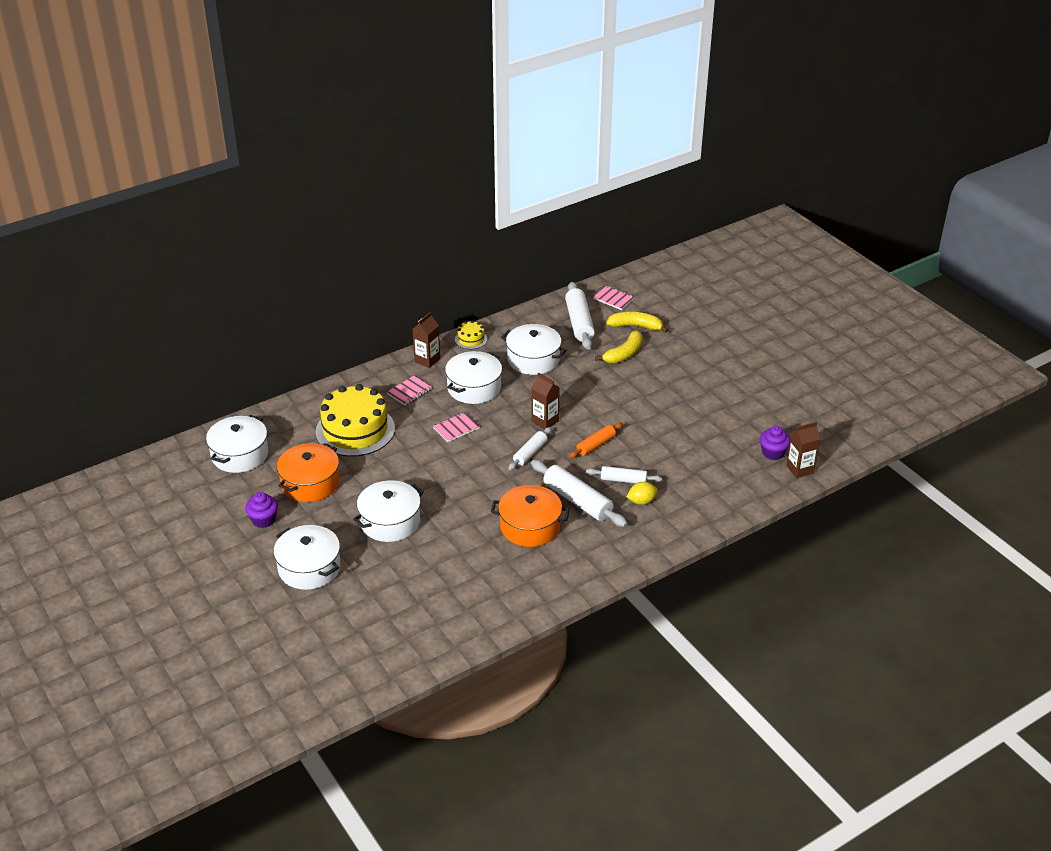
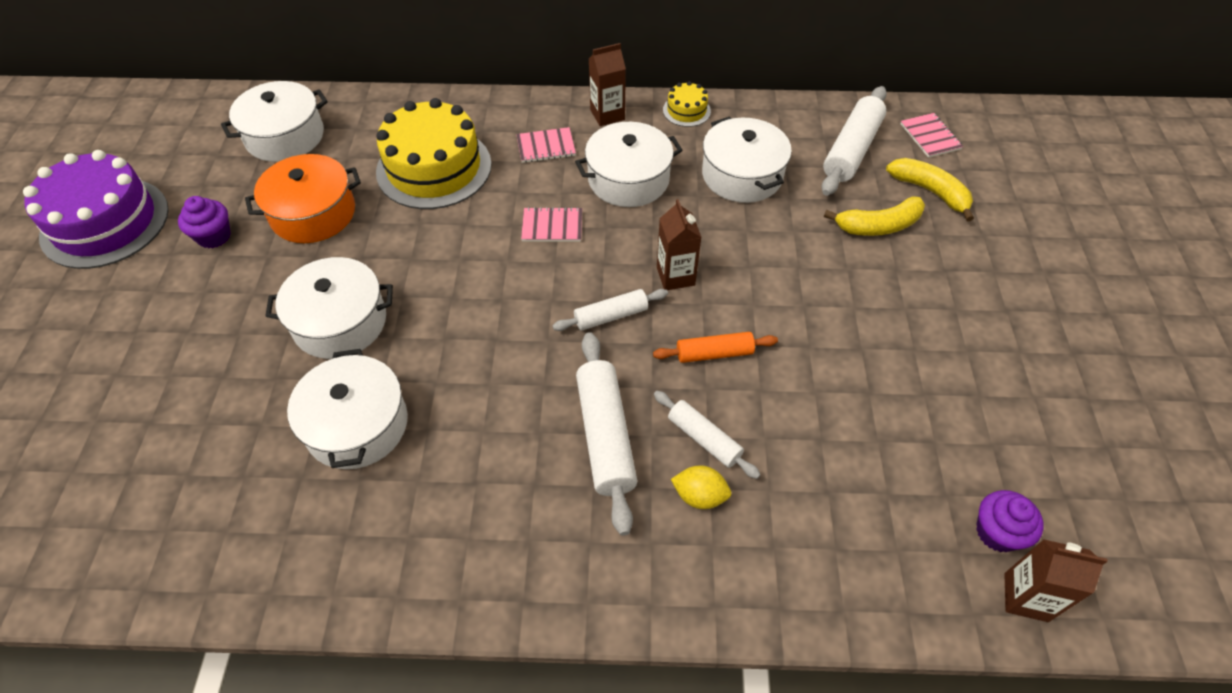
camera: 35 degrees right, 15 degrees up
(183, 545) = (105, 222): none -> purple cake
(309, 568) = (184, 335): white pot -> white pot (357, 425)
(530, 526) = (501, 440): orange pot -> none

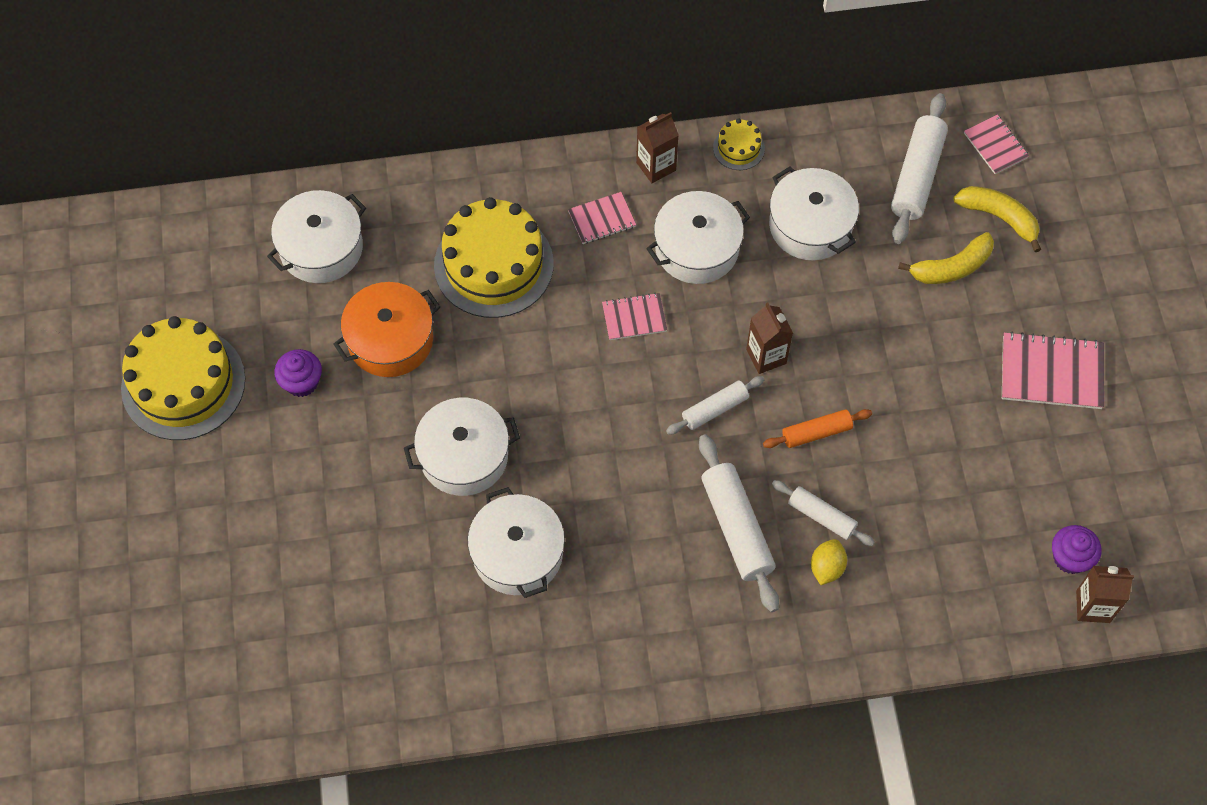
camera: 10 degrees left, 10 degrees up
(105, 222) = (183, 383): purple cake -> yellow cake
(699, 496) = (826, 567): yellow lemon -> yellow lemon turned 75 degrees counterclockwise
(979, 332) = (1051, 372): none -> pink notebook

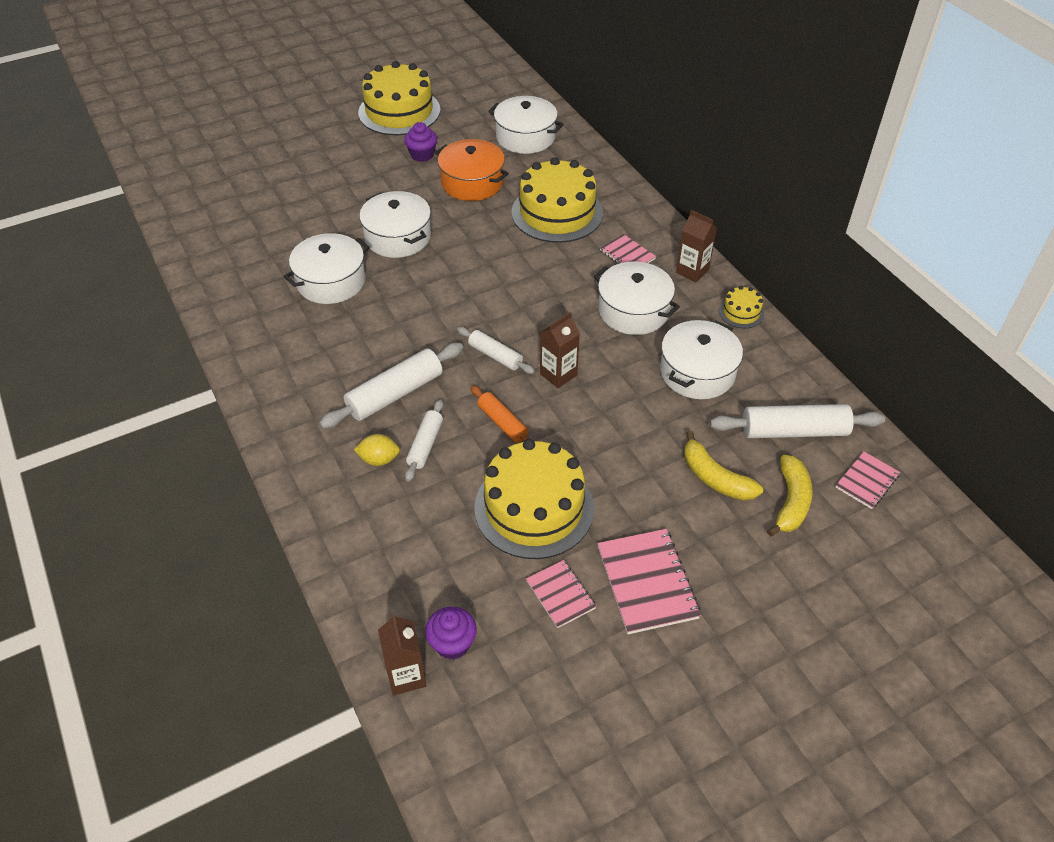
camera: 70 degrees right, 15 degrees down
(634, 318) = (552, 292): pink notebook -> pink notebook (560, 594)
(937, 439) = (534, 507): none -> yellow cake

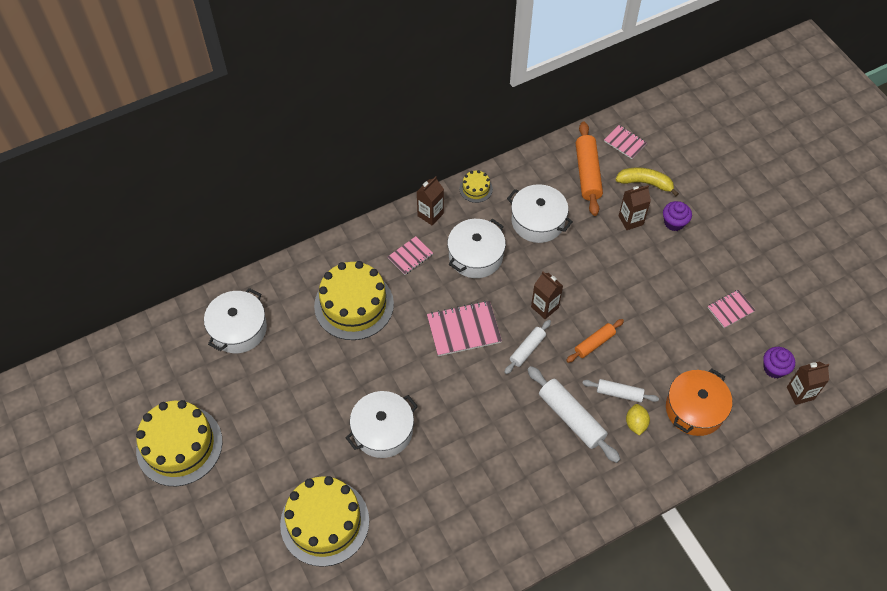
camera: 90 degrees left, 10 degrees up
(331, 281) = (442, 481): white pot -> none
(422, 155) = (258, 418): purple cupcake -> purple cupcake (674, 223)
(472, 182) = (306, 372): orange pot -> orange pot (694, 409)
(534, 507) = (666, 323): yellow cake -> yellow cake (324, 522)
(647, 582) = (714, 263): pink notebook -> pink notebook (464, 329)
(715, 478) = (630, 220): yellow banana -> brown carton
(794, 431) = (587, 173): white rolling pin -> orange rolling pin

